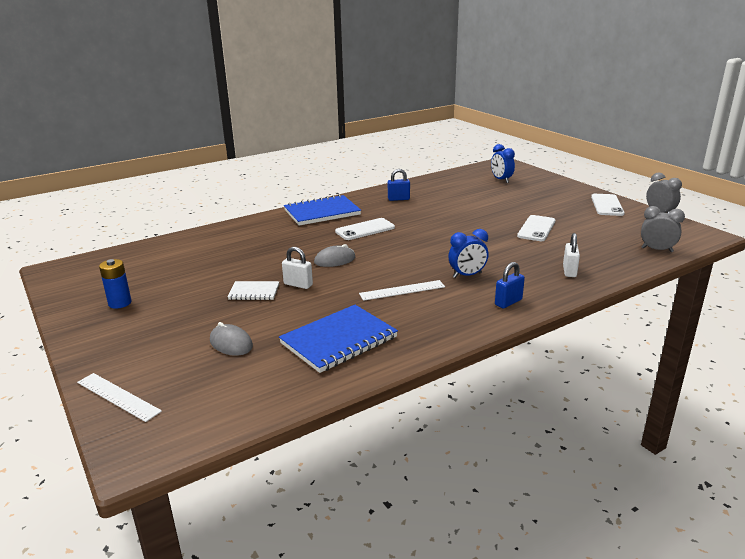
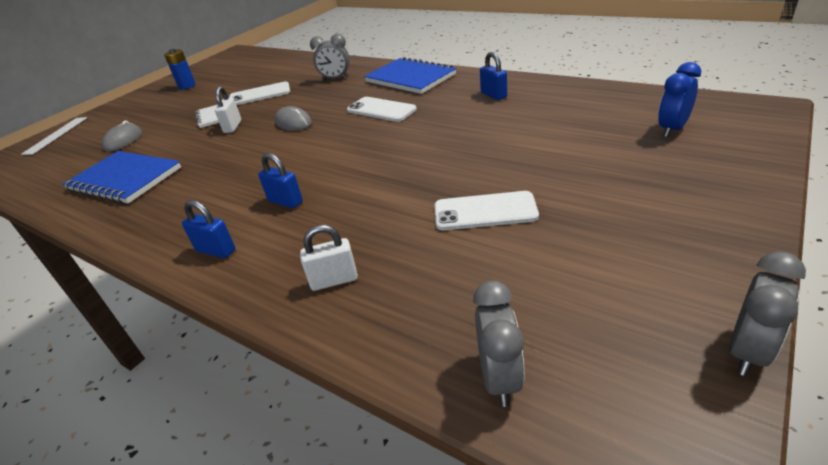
camera: 70 degrees right, 10 degrees up
(266, 234) = (335, 79): none -> grey clock
(402, 290) = (233, 176): white ruler -> none
(467, 275) = (285, 201): blue clock -> blue padlock
(607, 205) = (696, 260): white phone -> white phone (260, 94)

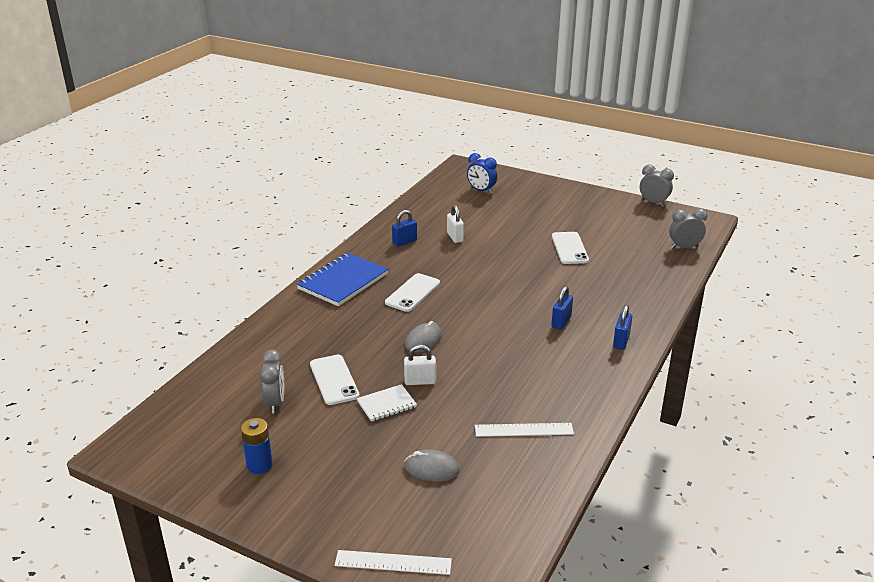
camera: 100 degrees left, 5 degrees down
(124, 179) = (524, 430): blue notebook -> white ruler
(334, 280) = (638, 292): white padlock -> white padlock (455, 237)
(335, 79) = (315, 328): grey clock -> grey clock (275, 403)

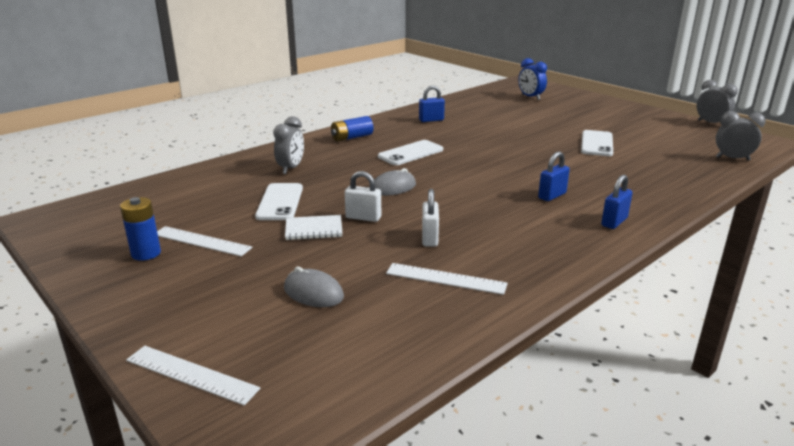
camera: 20 degrees right, 5 degrees down
(275, 403) = (209, 209): grey clock -> grey clock (291, 168)
(298, 440) = (201, 241): none -> white ruler
(343, 281) = (352, 137): blue notebook -> blue battery
(455, 237) = (482, 122): white padlock -> white padlock (430, 238)

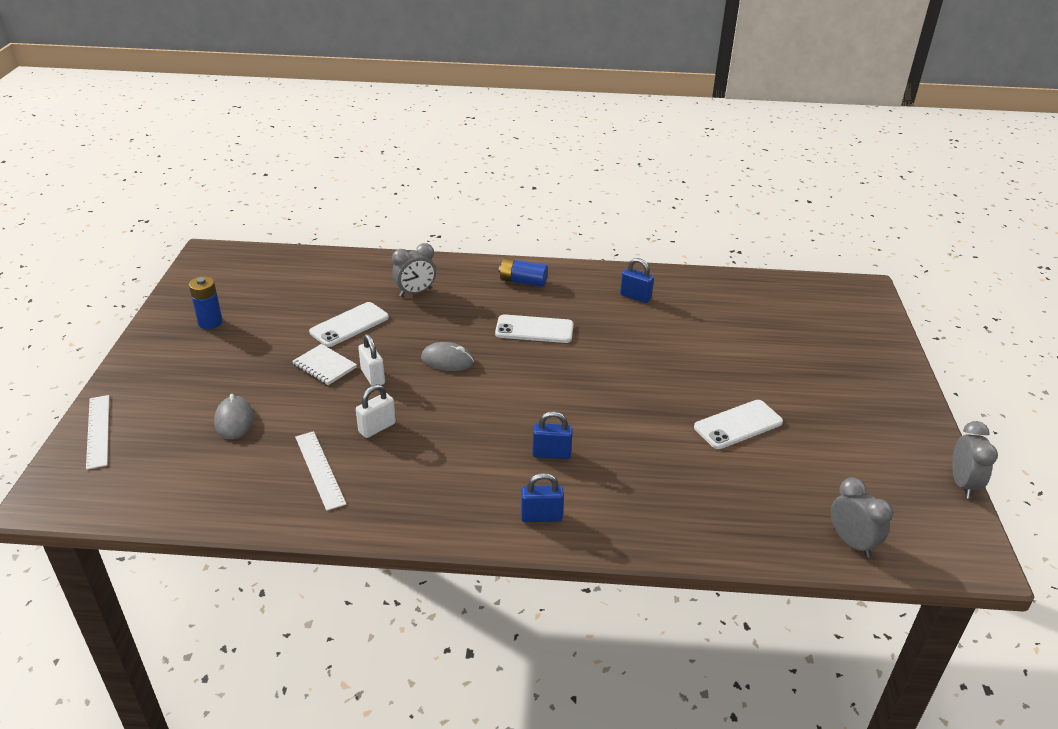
camera: 45 degrees right, 10 degrees up
(201, 241) = (250, 332): white ruler -> none
(530, 97) = (815, 319): blue clock -> none

